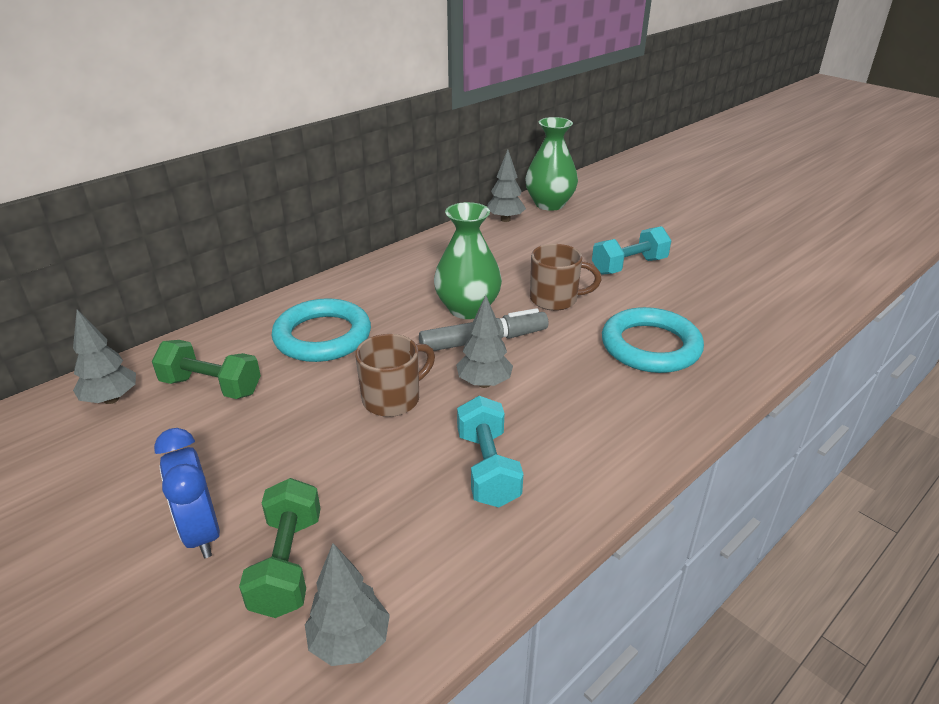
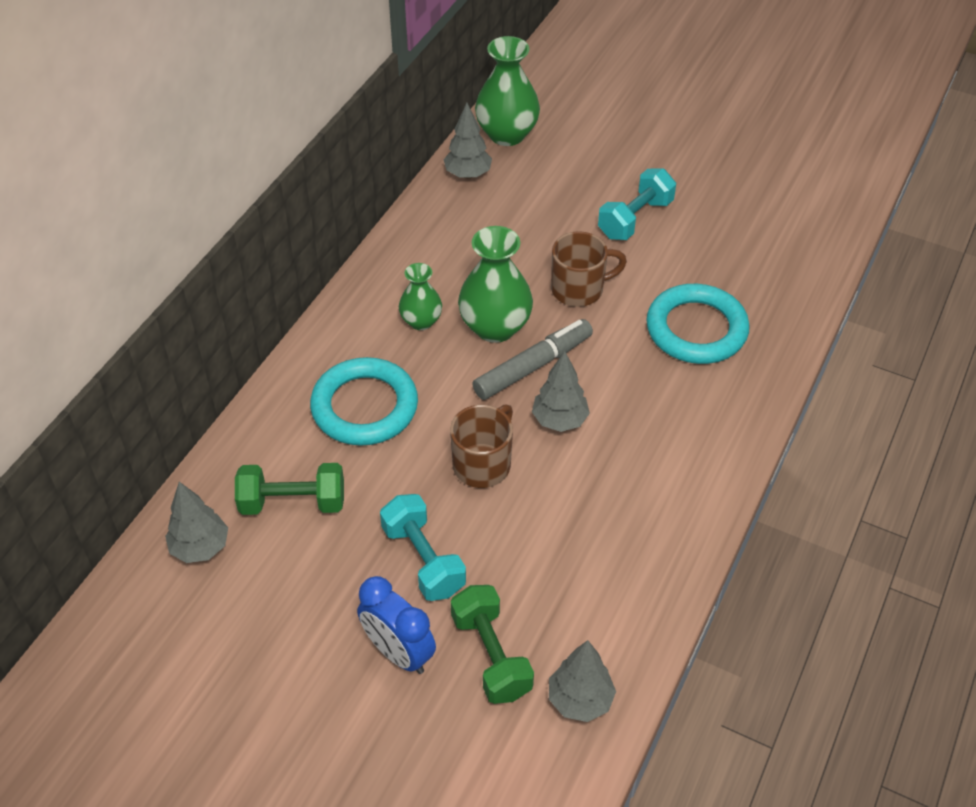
camera: 20 degrees left, 15 degrees up
(409, 293) = (421, 321): none -> green vase
(487, 468) = (608, 514): turquoise dumbbell -> turquoise dumbbell (423, 560)

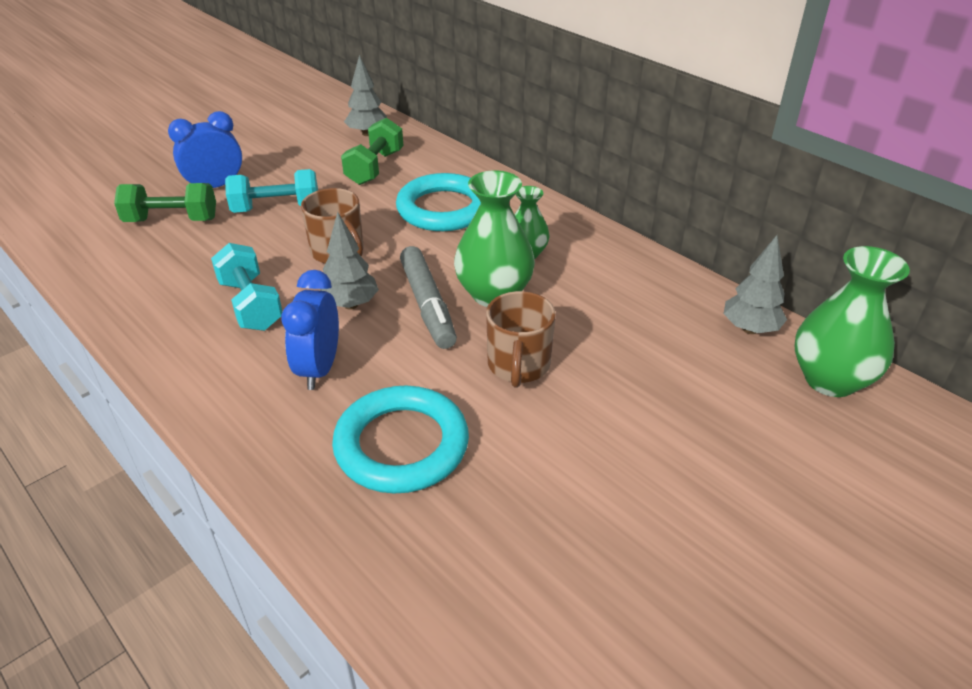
camera: 110 degrees right, 10 degrees down
(580, 700) = (95, 248): grey tree -> none
(635, 219) = (625, 454): turquoise dumbbell -> turquoise dumbbell (250, 305)
(650, 407) = (319, 369): none -> blue clock

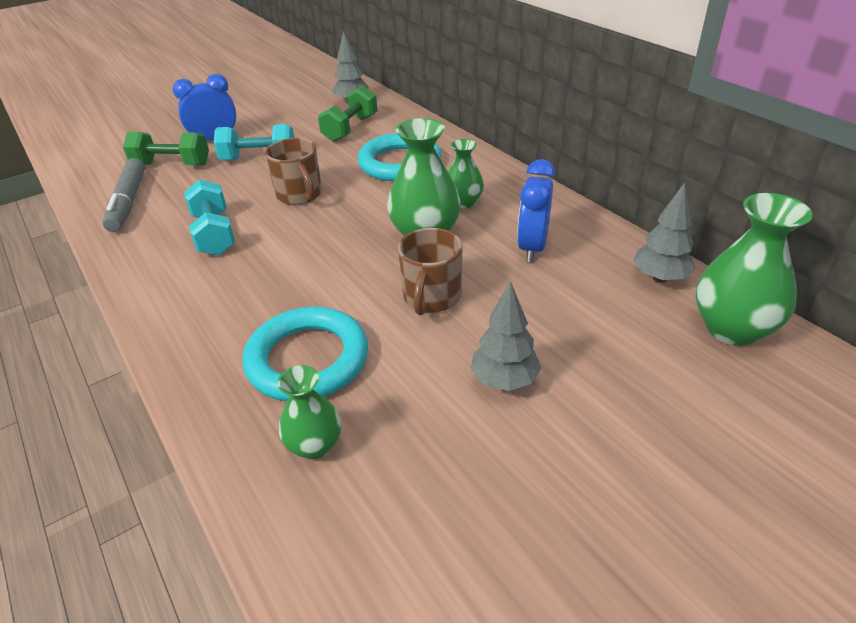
camera: 10 degrees right, 0 degrees up
(319, 369) = (255, 289): blue clock -> blue clock (532, 247)
(350, 305) = (298, 238): grey tree -> grey tree (504, 380)
(428, 305) = (364, 241): grey marker -> grey marker (128, 202)
(436, 538) = (315, 445): none -> green vase

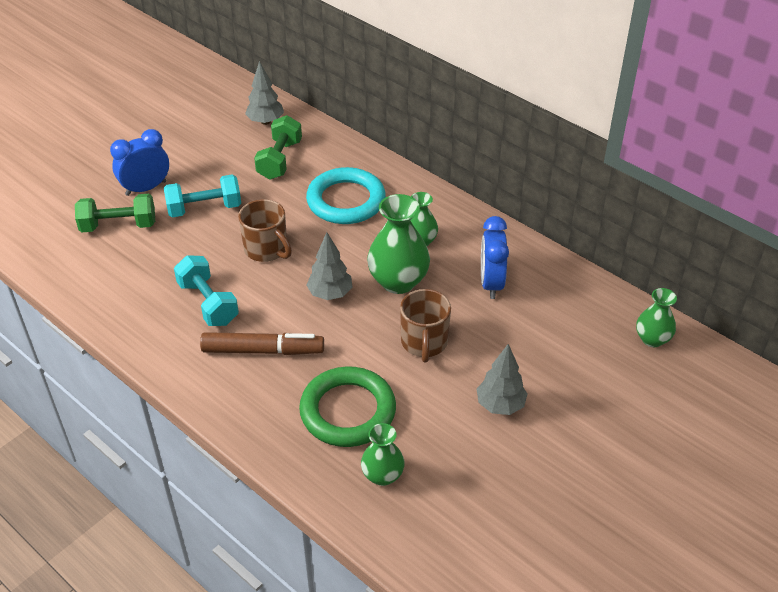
camera: 15 degrees left, 5 degrees up
(128, 202) = (102, 277): grey marker -> none
(244, 283) = (262, 350): none -> brown marker
(307, 359) = (348, 411): turquoise ring -> green ring
(659, 277) = (595, 300): grey tree -> grey tree (330, 294)
(732, 329) = (652, 339): green vase -> green vase, size x0.59

